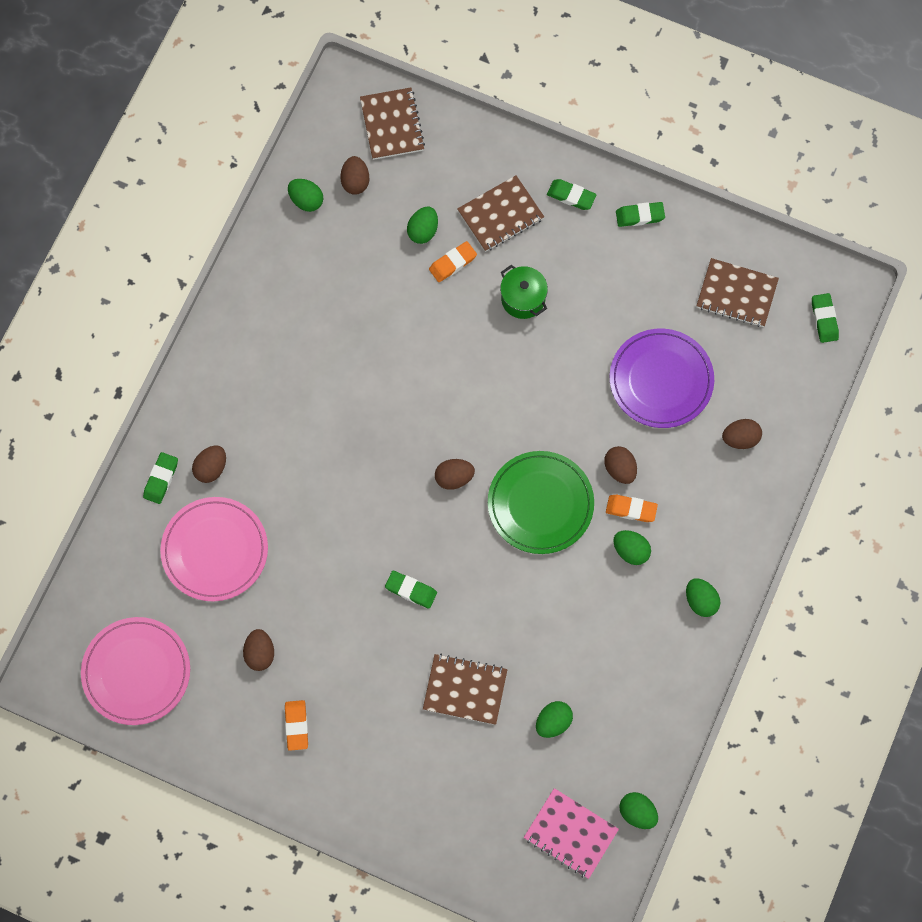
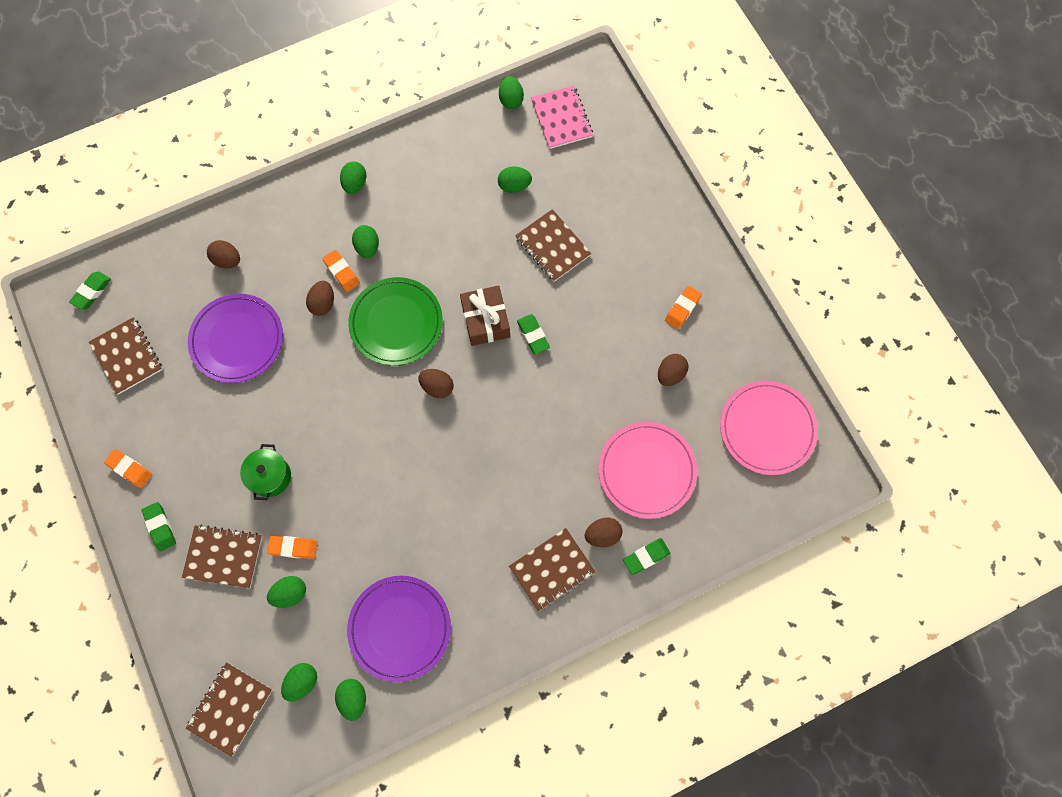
camera: 140 degrees left, 0 degrees up
(231, 409) = (552, 569): none -> brown notebook
(315, 273) = (400, 628): none -> purple plate
(355, 181) = (302, 682): brown egg -> green egg
(464, 570) = (485, 320): none -> brown gift
(640, 216) = (130, 469): green eraser -> orange eraser

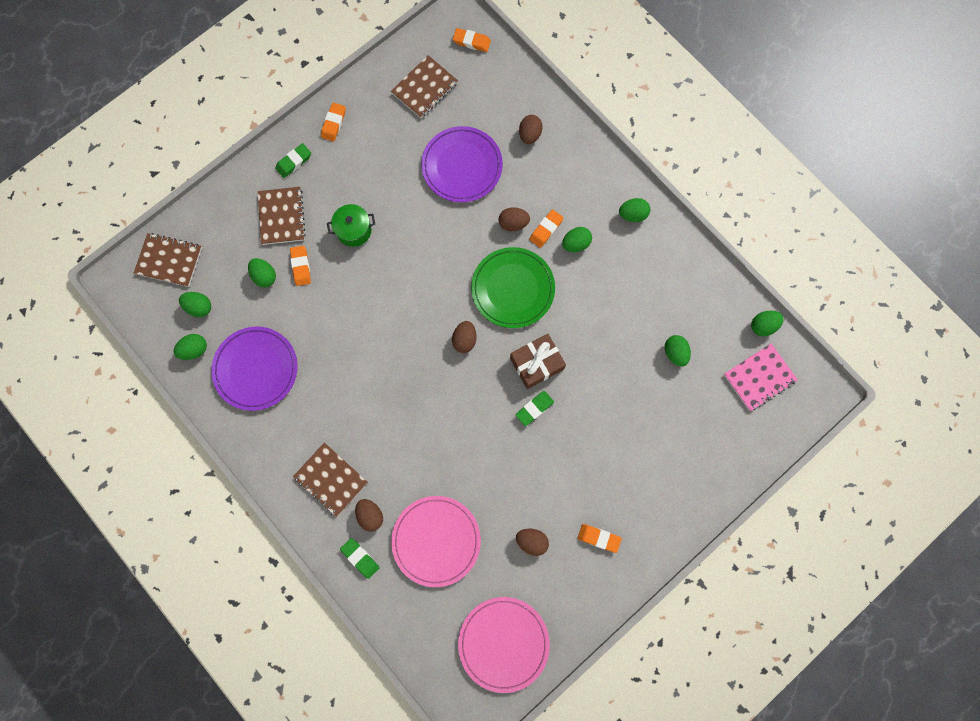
camera: 75 degrees right, 5 degrees up
(92, 292) = (471, 42): green eraser -> orange eraser
(552, 246) = (625, 403): brown notebook -> none

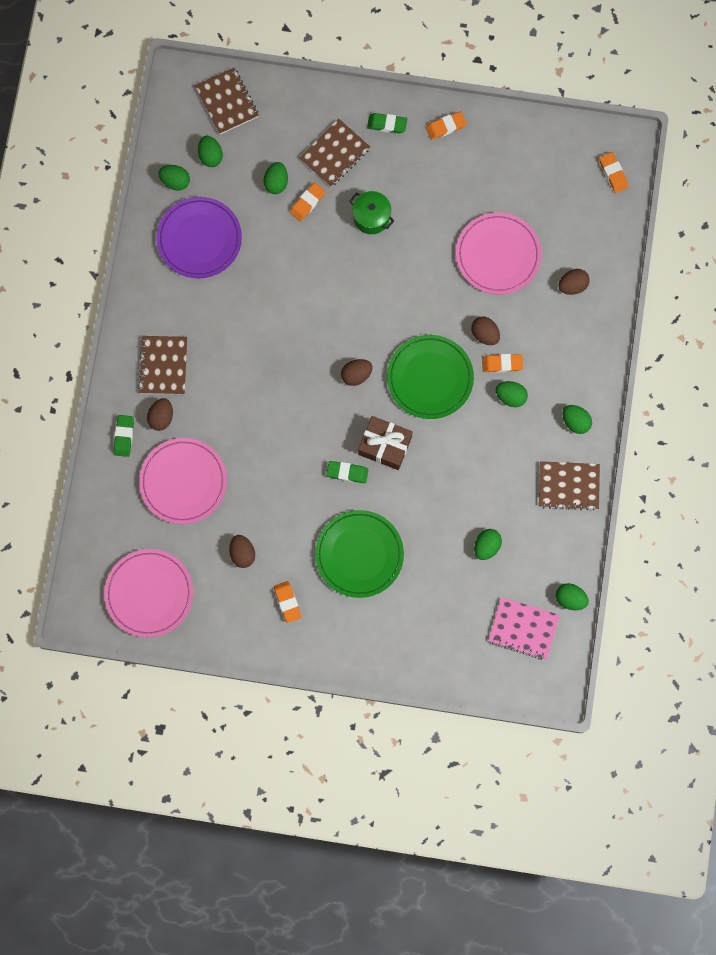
camera: 50 degrees right, 0 degrees up
(424, 88) = (539, 171): brown notebook -> brown notebook (568, 486)
(462, 166) = (498, 255): purple plate -> pink plate
(605, 452) = (359, 554): none -> green plate

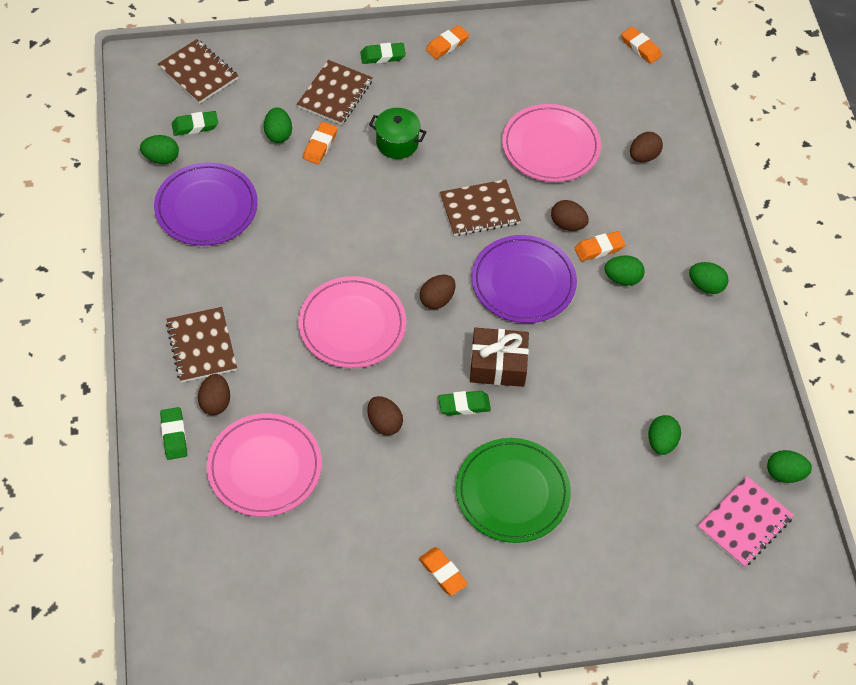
camera: 20 degrees left, 20 degrees down
(149, 593) = (259, 612): pink plate -> pink plate (352, 325)
(210, 156) = (195, 126): green egg -> green eraser
(242, 553) = (366, 530): brown egg -> brown egg (384, 423)
(430, 378) = (523, 282): green plate -> purple plate
(523, 629) = (744, 523): pink notebook -> pink notebook turned 45 degrees counterclockwise
(568, 486) = (728, 353): brown notebook -> brown notebook (479, 209)

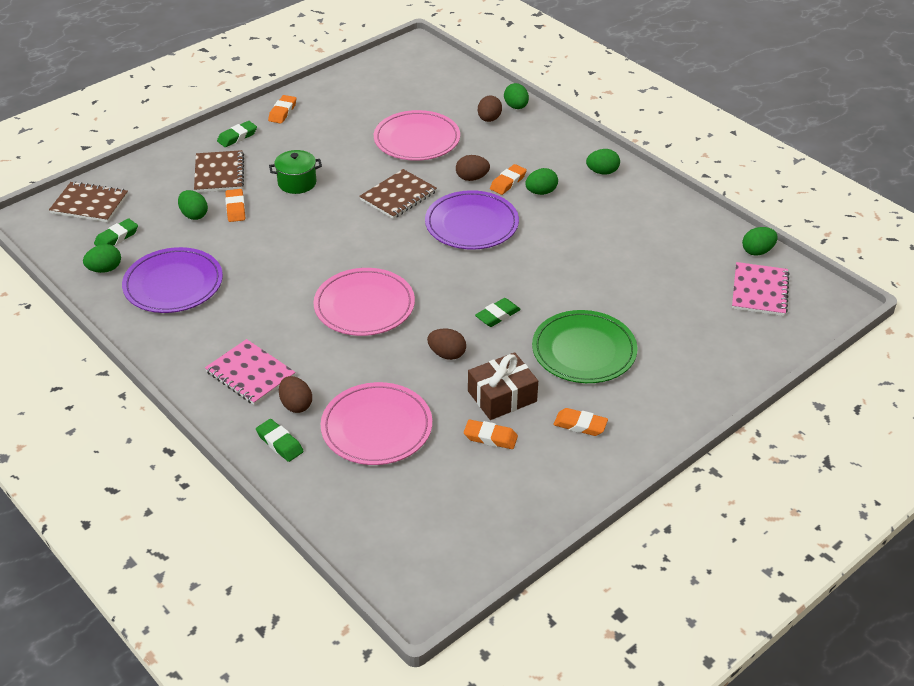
camera: 30 degrees left, 15 degrees down
(201, 346) = (250, 374): brown notebook -> pink notebook
(437, 300) = (416, 262): brown egg -> none
(498, 365) = (499, 280): brown gift -> brown gift (502, 396)
(640, 48) = (429, 62): orange eraser -> orange eraser (490, 437)
(661, 442) = (659, 272): green egg -> green egg (516, 107)

